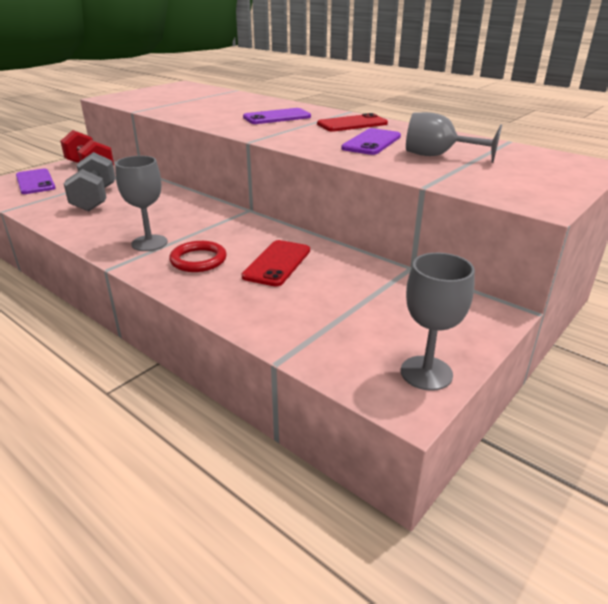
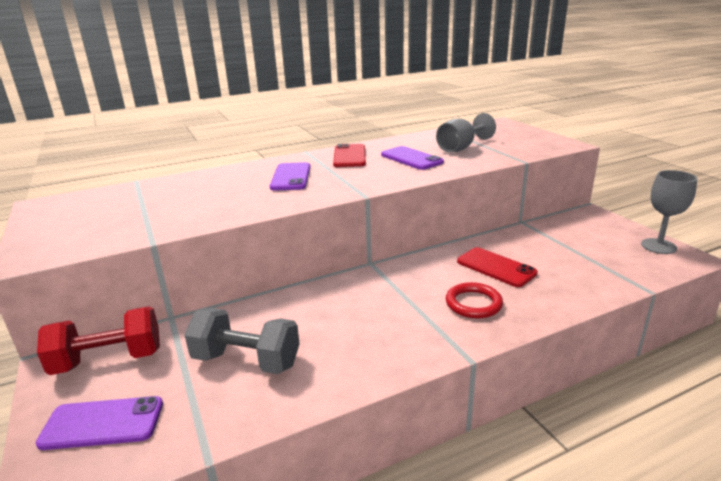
camera: 65 degrees left, 5 degrees down
(149, 243) = (419, 328): grey goblet -> none

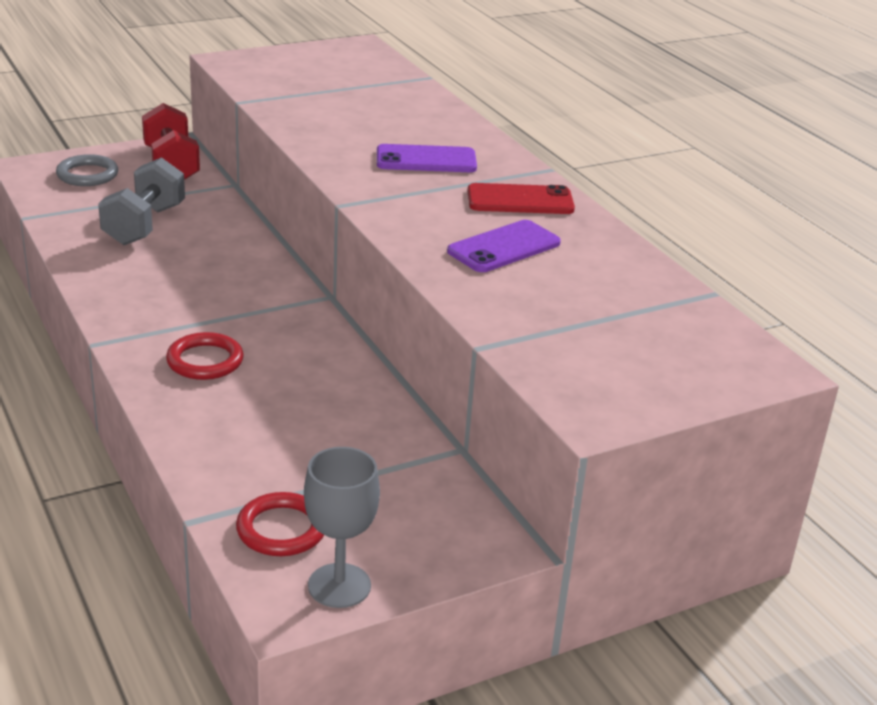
camera: 85 degrees right, 5 degrees up
(102, 423) = (87, 175): purple phone -> grey ring
(461, 148) = (566, 297): grey goblet -> none
(496, 267) = (296, 393): red phone -> none
(630, 263) = (281, 529): none -> red ring

